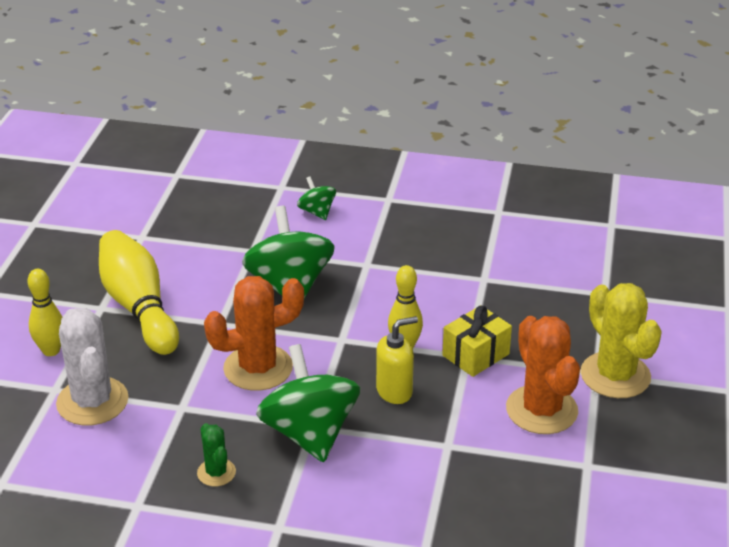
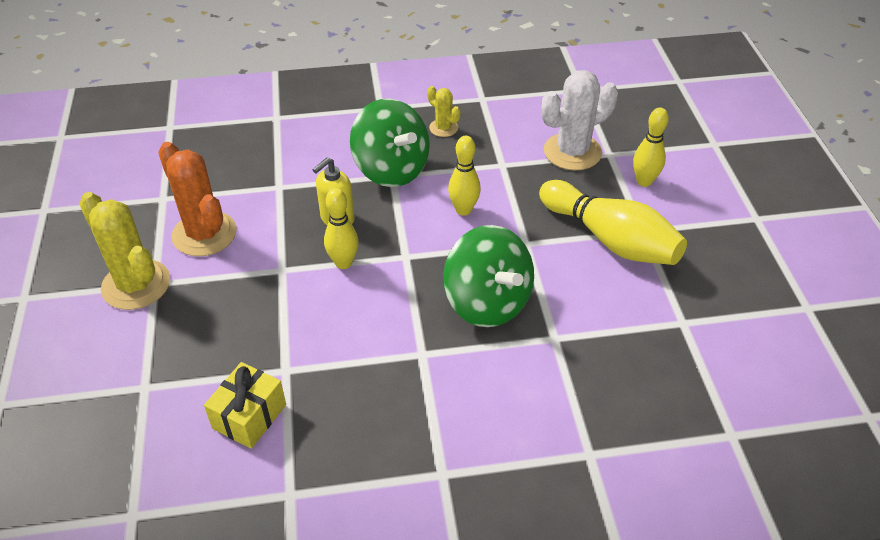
camera: 160 degrees right, 10 degrees up
(92, 401) = (572, 152): white cactus -> white cactus turned 75 degrees counterclockwise
(216, 472) = (443, 128): green cactus -> yellow cactus
(258, 368) = (463, 210): orange cactus -> yellow bowling pin
(317, 212) = (519, 420): green spinning top -> none
(475, 355) = (274, 272): yellow gift -> yellow gift (249, 416)

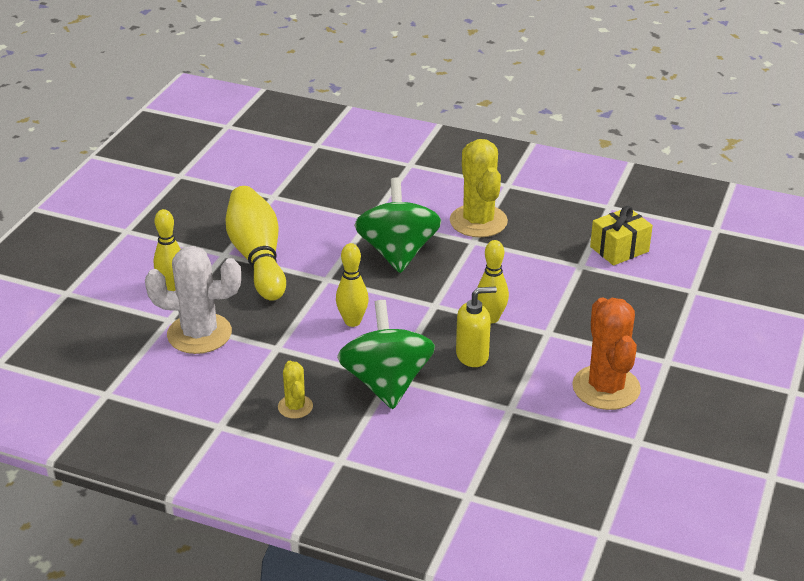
camera: 150 degrees left, 10 degrees down
(136, 285) = (684, 365): yellow cactus -> yellow cactus (478, 221)

